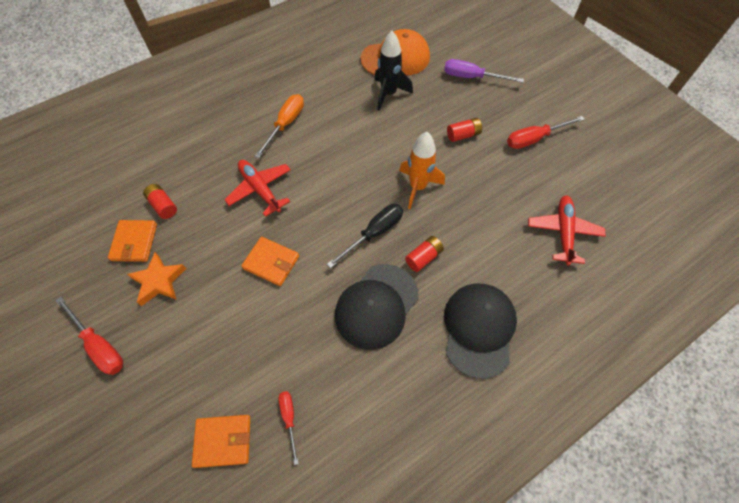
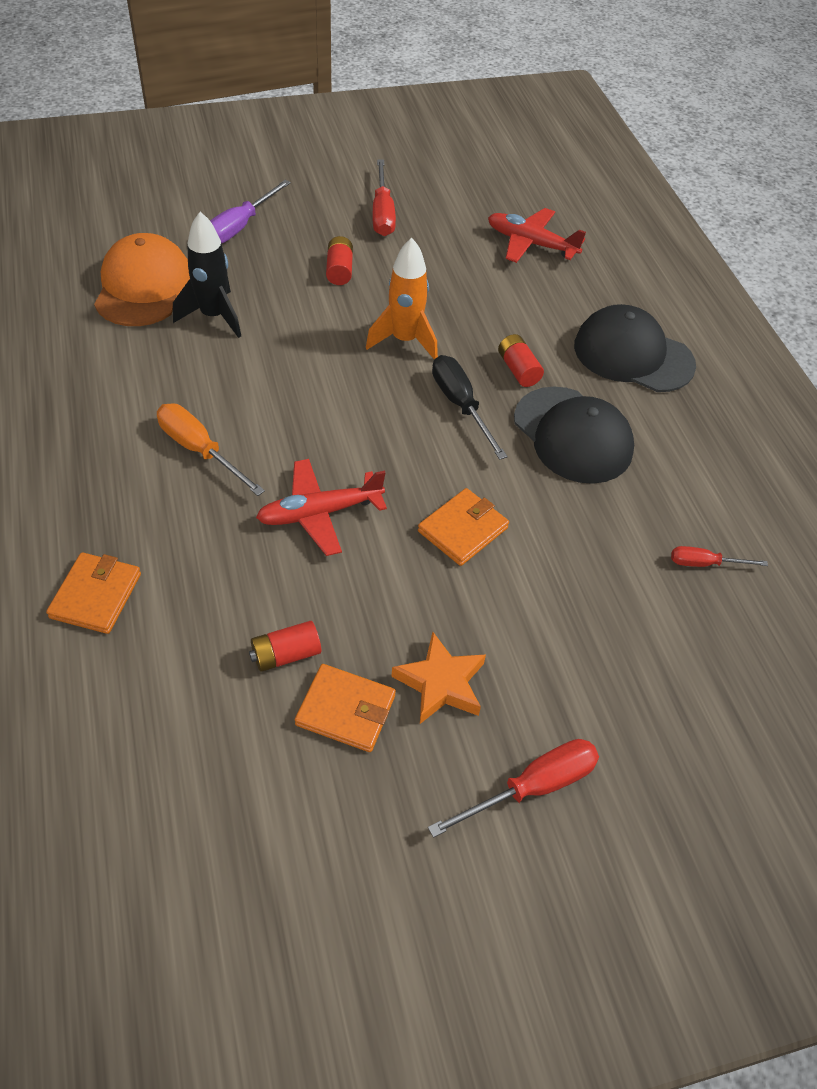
camera: 75 degrees left, 10 degrees down
(223, 441) = (720, 642): orange wallet -> orange wallet (96, 595)

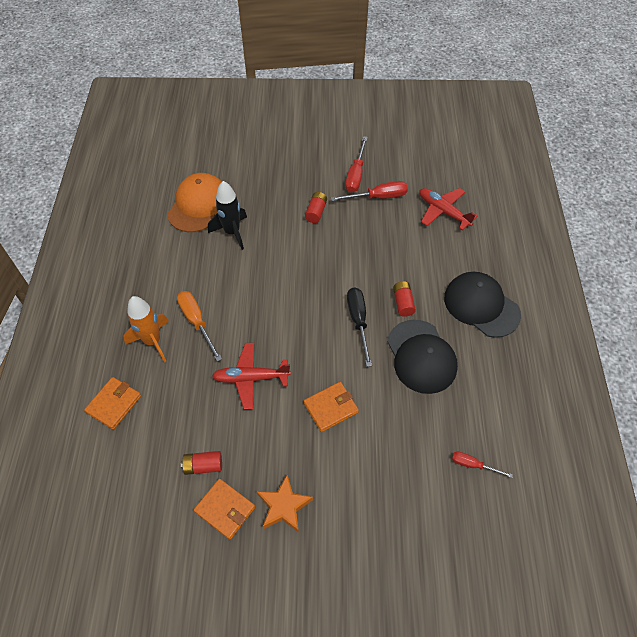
camera: 20 degrees right, 5 degrees up
(239, 227) = (266, 171): purple screwdriver -> none
(404, 340) = (339, 269): orange rocket -> orange rocket (152, 341)
(532, 787) = (314, 587): red screwdriver -> red screwdriver (378, 197)

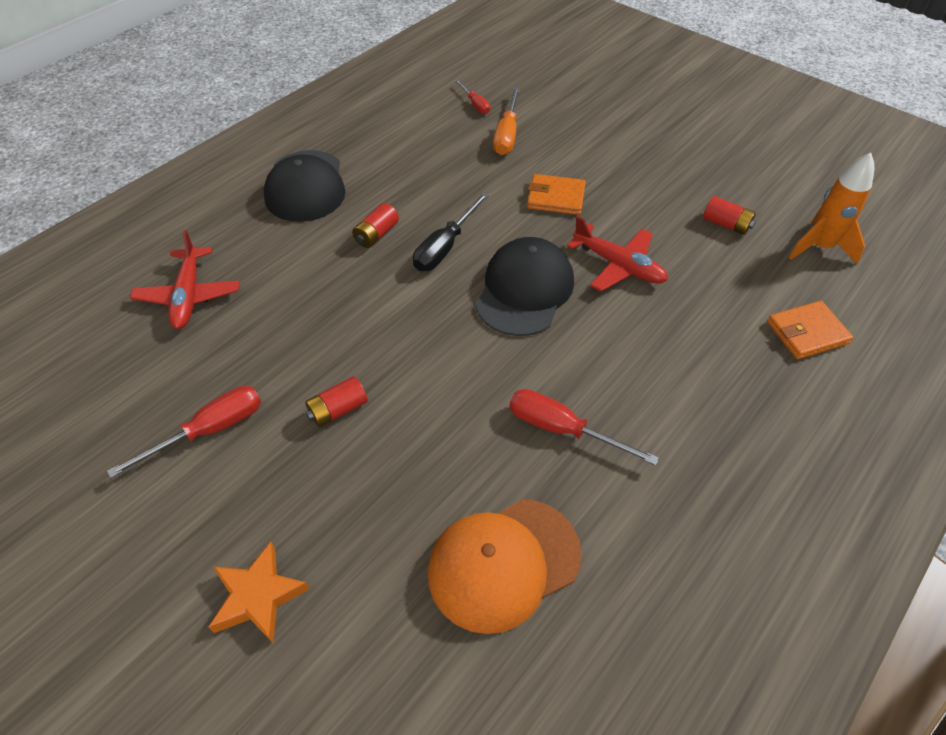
camera: 140 degrees left, 5 degrees down
(152, 341) = (719, 375): orange rocket -> orange rocket (820, 247)
(197, 322) = (642, 363): orange screwdriver -> orange screwdriver (507, 135)
(225, 509) = (723, 186): orange wallet -> none
(232, 232) = (490, 465): black rocket -> none
(284, 506) = (665, 162): orange star -> orange star (258, 596)
(378, 197) = (231, 371): red screwdriver -> red screwdriver (562, 429)
(421, 356) = (421, 184): black cap -> black cap (524, 290)

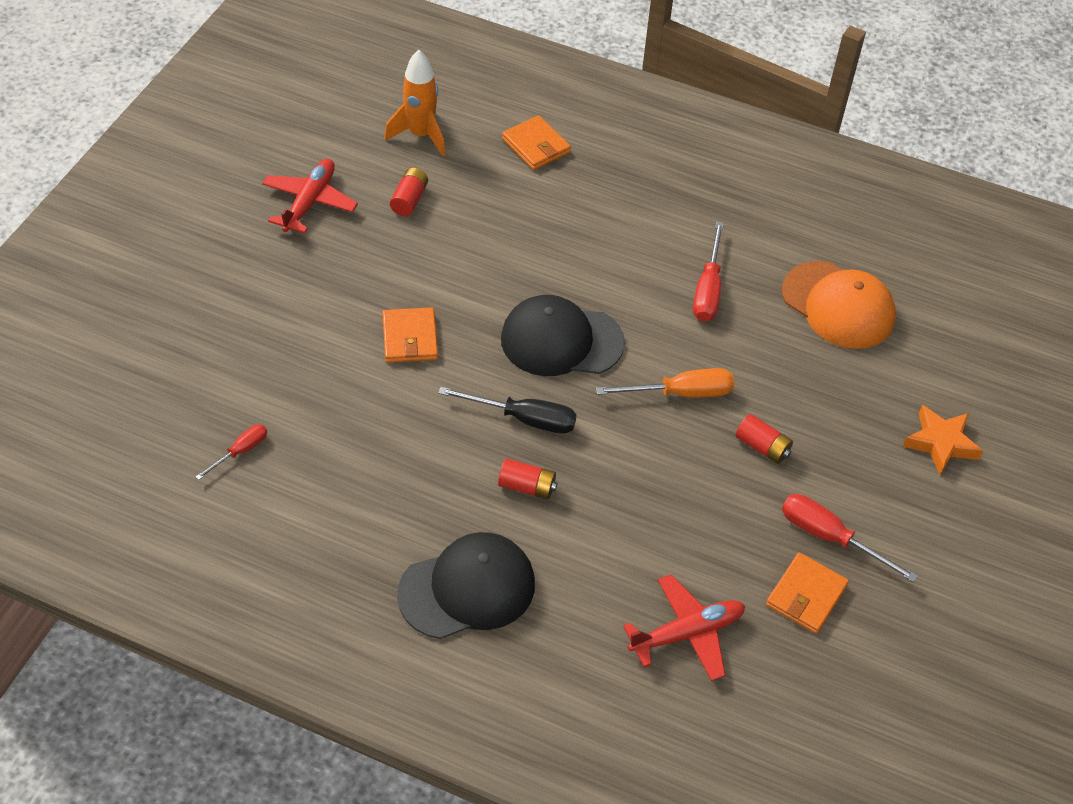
camera: 110 degrees left, 0 degrees up
(166, 389) = (806, 595): none -> orange wallet
(507, 135) = (302, 404): orange screwdriver -> orange screwdriver (681, 393)
(619, 265) = (499, 274): red plane -> red plane (310, 202)

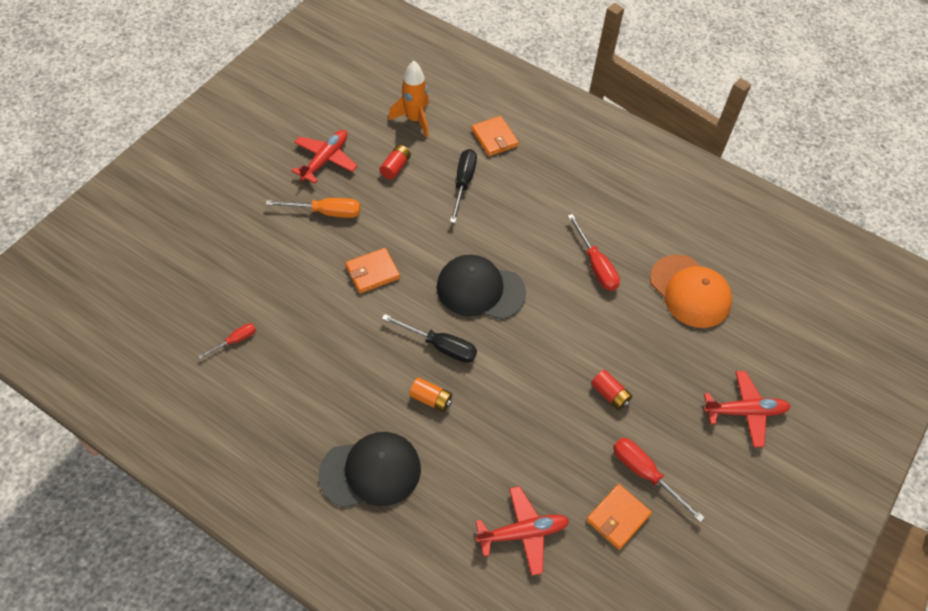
camera: 10 degrees right, 5 degrees up
(410, 338) = (372, 272): orange wallet -> orange wallet turned 60 degrees clockwise
(507, 208) = (463, 183): none -> black screwdriver
(527, 487) = (431, 399): red battery -> orange battery
(681, 393) = (558, 343): orange screwdriver -> orange screwdriver (326, 212)
(708, 289) = (595, 265): red screwdriver -> red screwdriver turned 45 degrees counterclockwise
(941, 443) = (745, 412): orange star -> red plane

